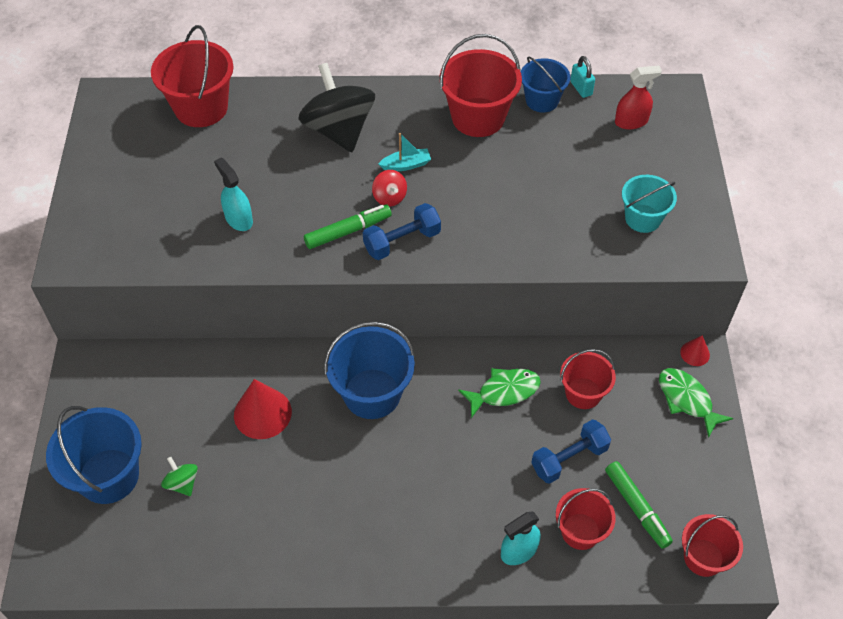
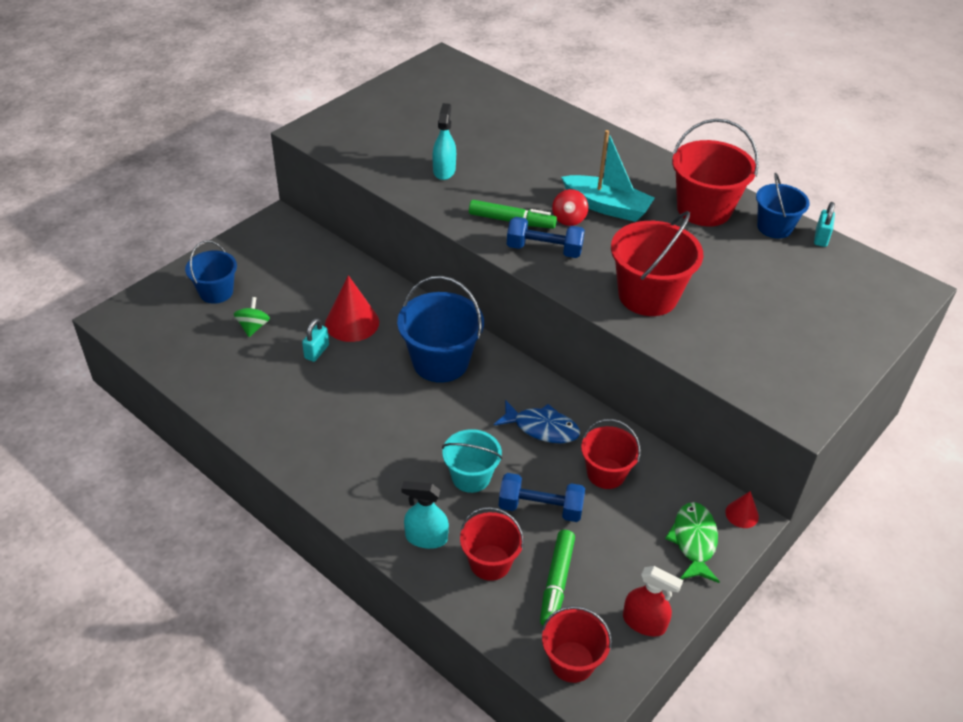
camera: 40 degrees right, 10 degrees down
(109, 476) = (216, 292): blue bucket -> blue bucket, size x0.63
(201, 108) = (499, 97): red bucket -> red bucket (647, 295)
(263, 463) = (316, 351): none -> turquoise padlock
(339, 130) = (581, 160): black spinning top -> none
(406, 165) = (606, 207): turquoise boat -> turquoise boat, size x1.84
(504, 391) = (542, 428): green fish -> blue fish
(631, 121) = (841, 283): red spray bottle -> red spray bottle (644, 622)
(642, 218) = (768, 352): turquoise bucket -> turquoise bucket (471, 477)

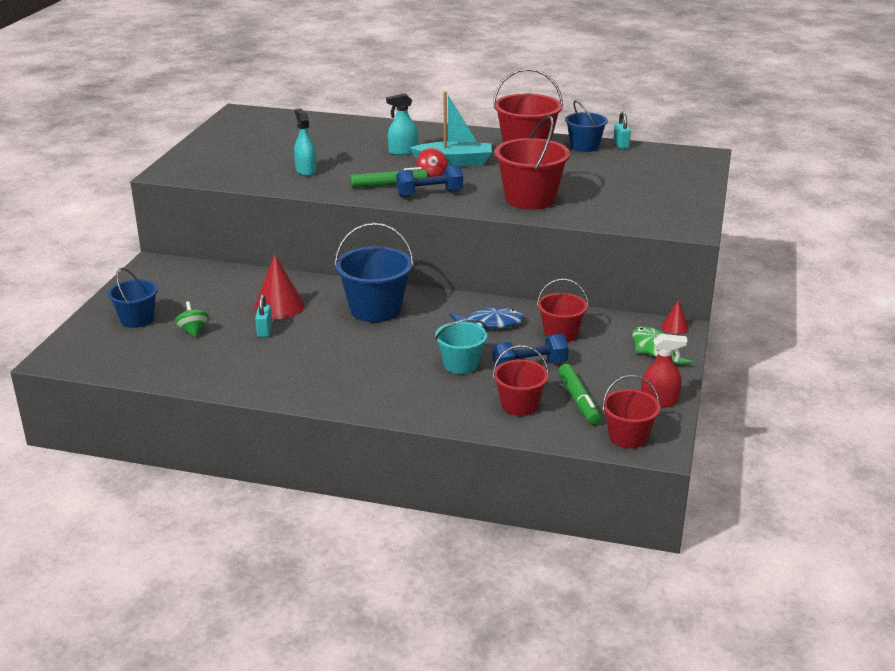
camera: 25 degrees left, 15 degrees down
(426, 538) = (457, 407): turquoise spray bottle -> turquoise spray bottle (403, 151)

